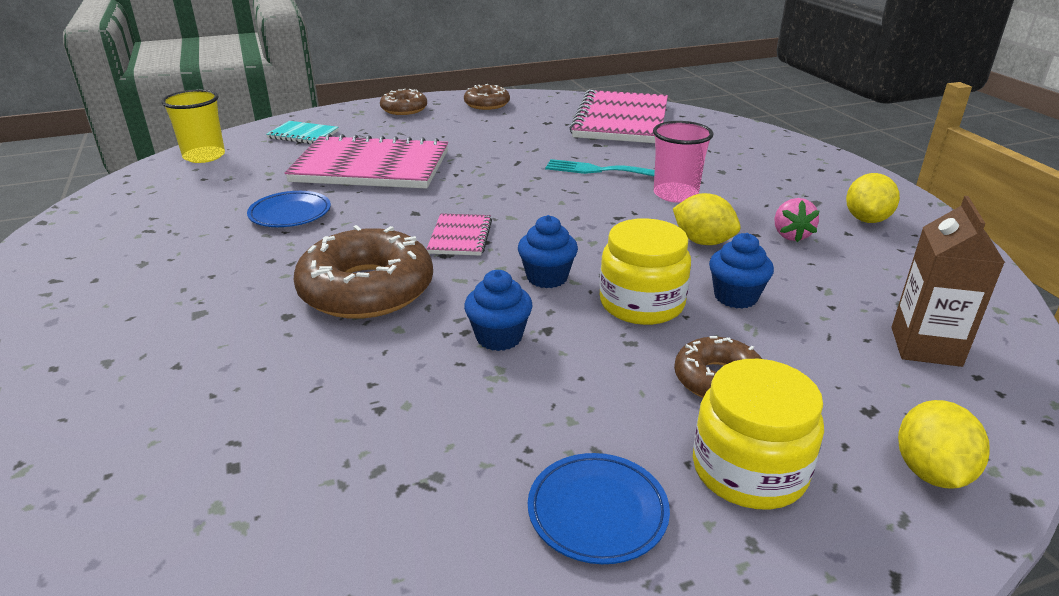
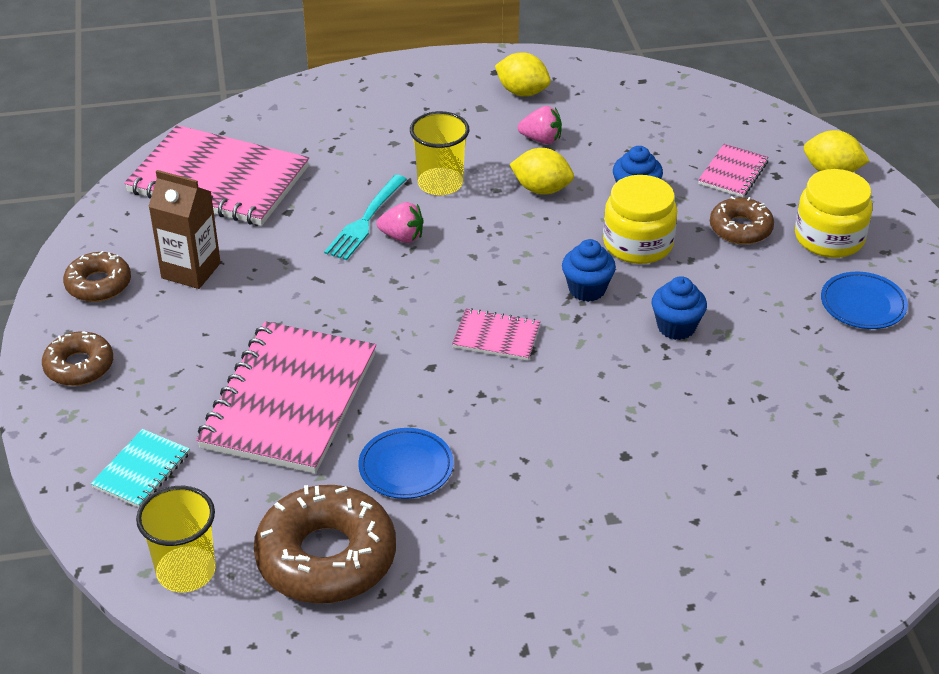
camera: 80 degrees left, 10 degrees up
(366, 289) = (588, 403): brown donut -> brown donut (326, 557)
(587, 186) = (402, 237): none -> pink strawberry
(675, 194) = (440, 183): pink cup -> yellow cup
(703, 241) = (541, 189): yellow lemon -> yellow lemon turned 60 degrees clockwise
(841, 369) = (733, 173): none -> pink notebook
(925, 346) = (711, 129): brown carton -> brown carton (191, 270)

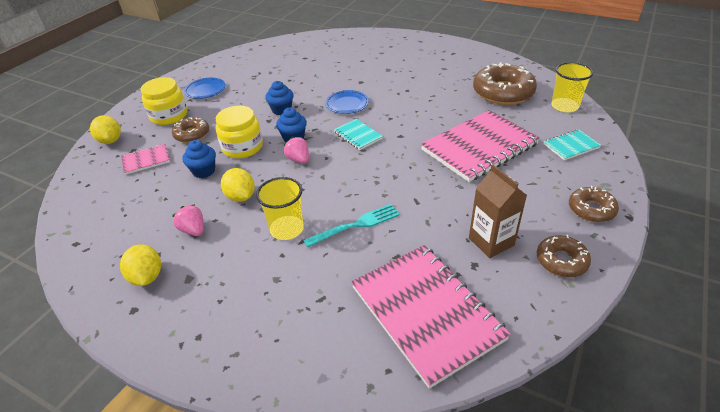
camera: 140 degrees left, 0 degrees up
(402, 237) = (346, 204): pink strawberry -> pink strawberry (299, 160)
(406, 467) = (447, 106): blue plate -> blue plate (347, 104)
(496, 337) = (358, 135): pink notebook -> turquoise notebook

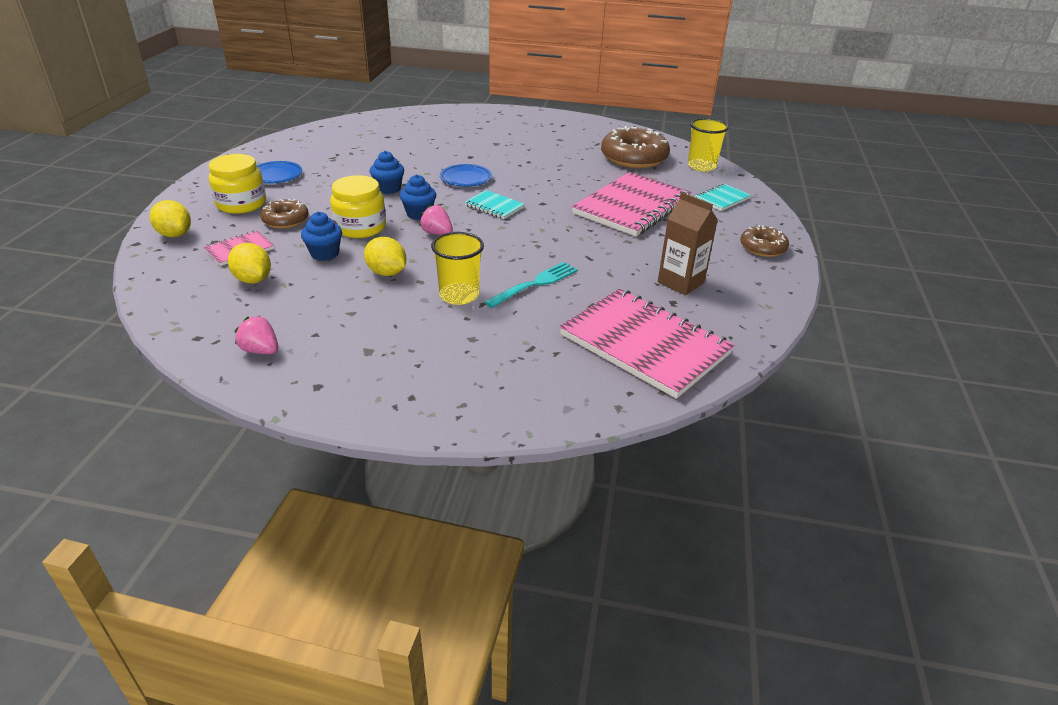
camera: 20 degrees left, 5 degrees down
(147, 277) = (315, 356): yellow lemon -> yellow lemon (253, 280)
(193, 230) = (346, 308): pink strawberry -> pink strawberry (260, 350)
(561, 261) = (752, 289): brown donut -> none

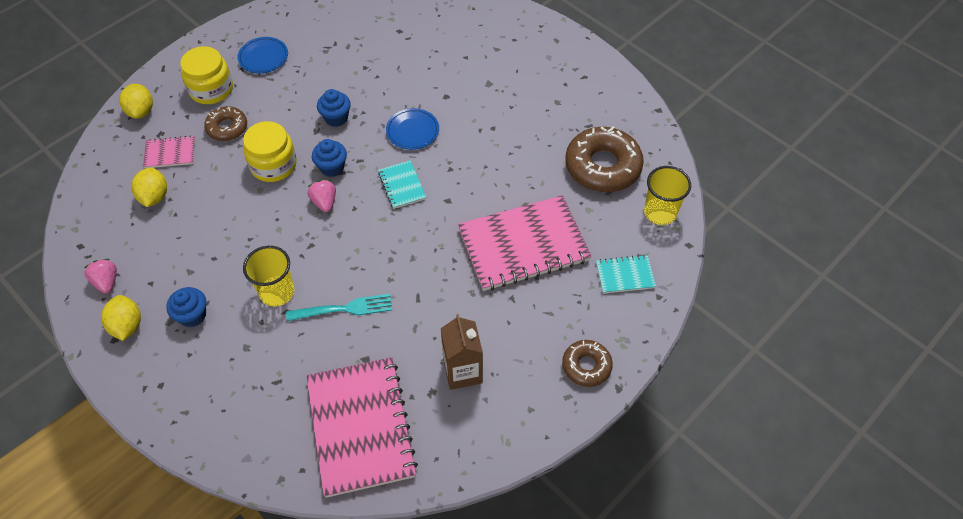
camera: 35 degrees right, 20 degrees up
(324, 254) = (223, 188): blue cupcake -> blue cupcake (192, 315)
(387, 273) = (248, 236): yellow lemon -> yellow lemon (127, 326)

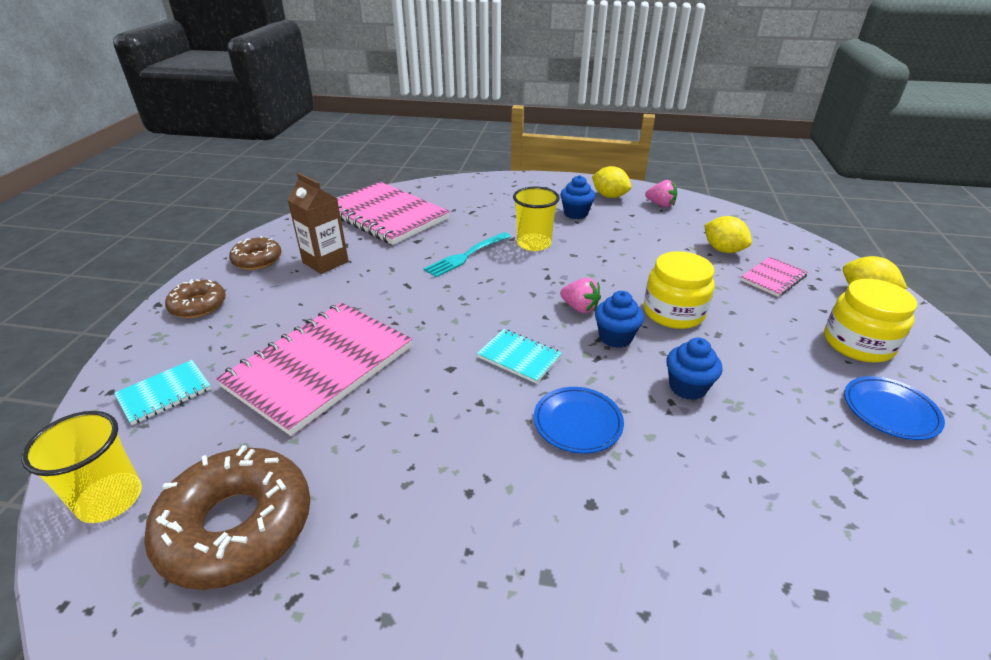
camera: 145 degrees right, 20 degrees down
(227, 128) = (771, 319): brown donut -> brown donut (257, 260)

